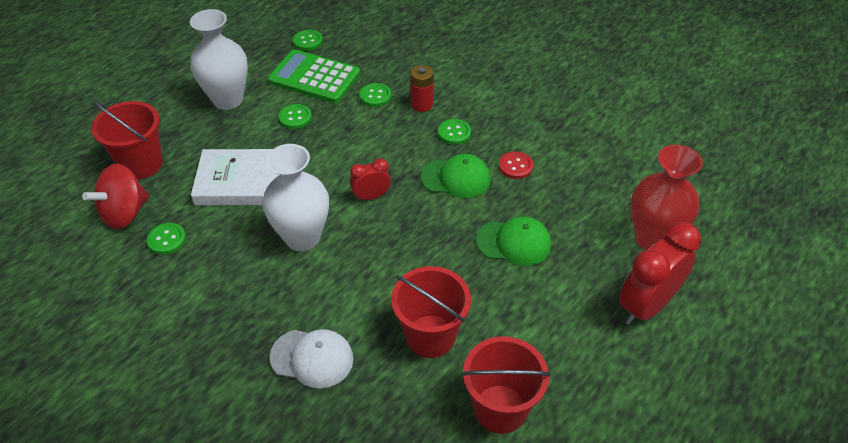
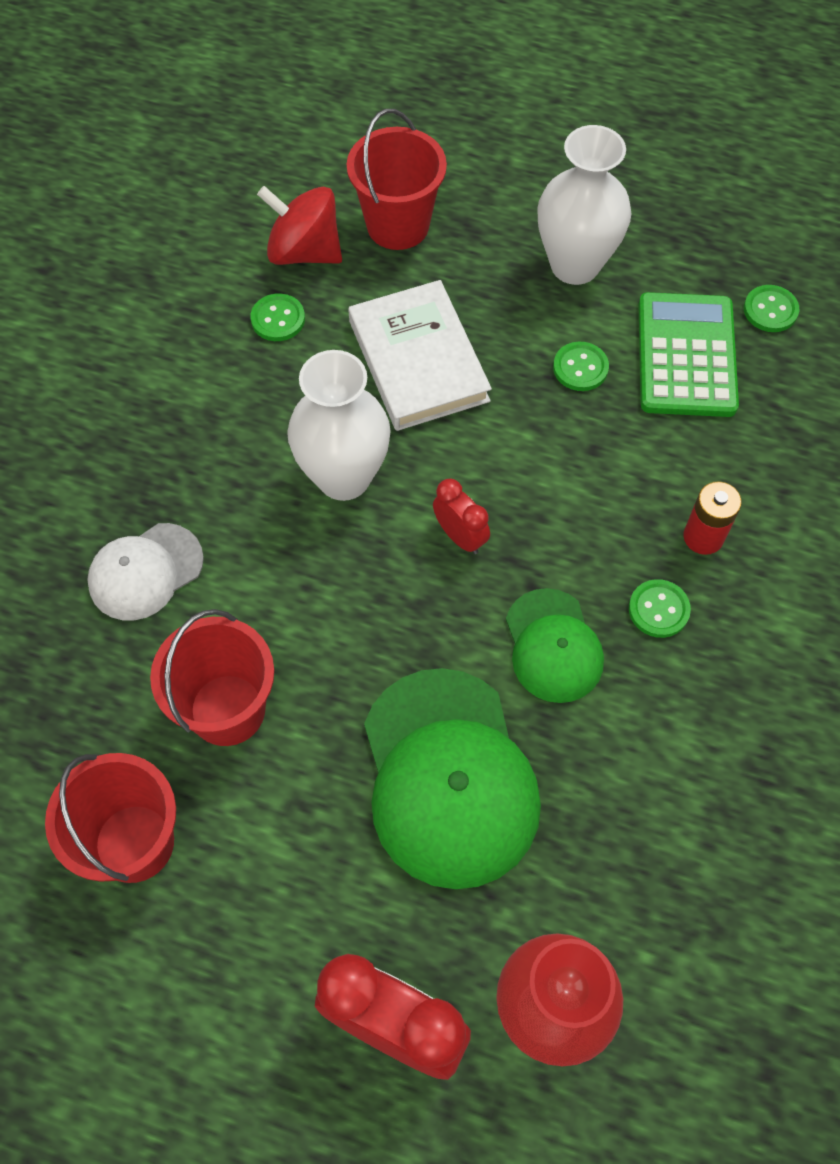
camera: 70 degrees right, 15 degrees up
(312, 358) = (145, 572): white cap -> white cap turned 60 degrees clockwise
(375, 96) = (688, 459): green button -> none
(514, 242) = (449, 777): green cap -> green cap, size x1.75
(515, 166) = (623, 732): red button -> none

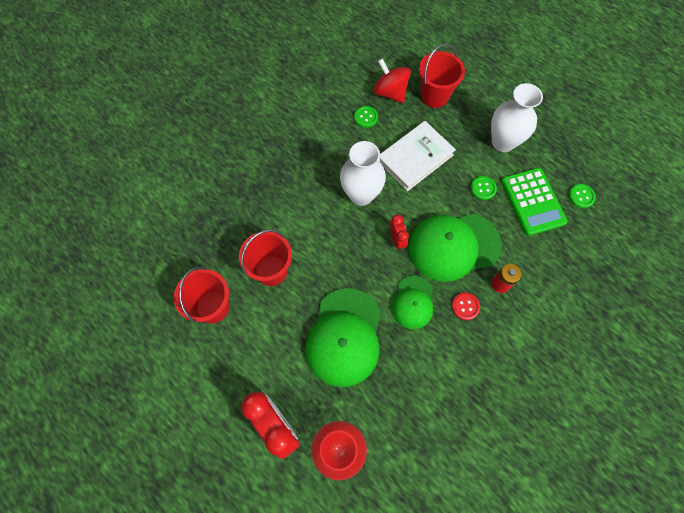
camera: 25 degrees right, 5 degrees up
(145, 572) = (265, 201): white cap -> none
(418, 361) = (415, 158): white book -> white book turned 45 degrees clockwise
(578, 502) = (453, 246): none -> green cap
(658, 609) = (465, 306): green button -> red button
(686, 356) = (532, 202): green calculator -> green calculator turned 135 degrees clockwise

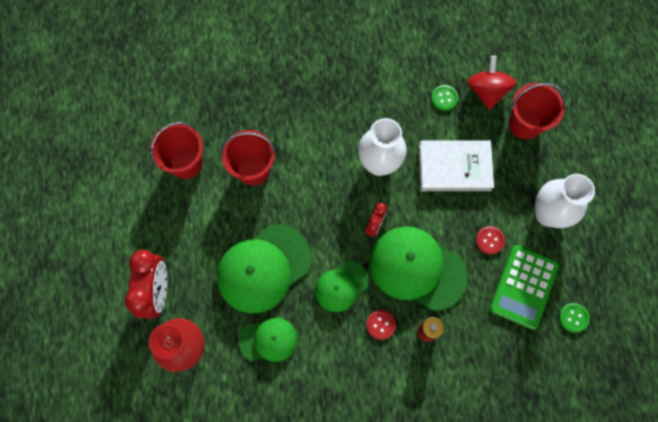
camera: 40 degrees right, 5 degrees up
(396, 388) = (268, 340): none -> green cap
(483, 188) = (489, 240): green button -> red button

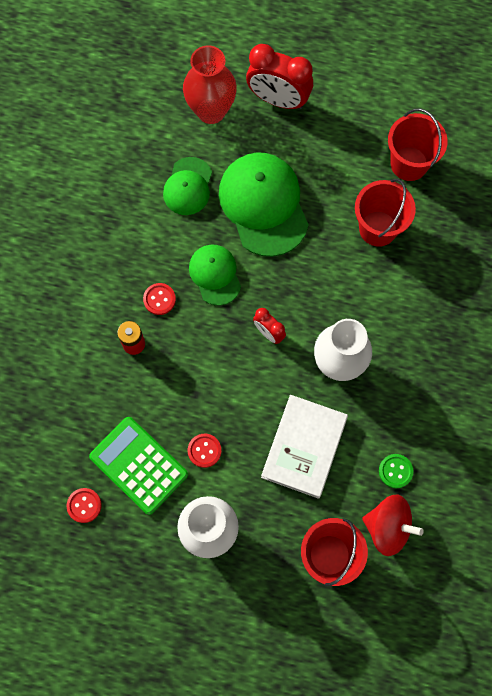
camera: 110 degrees right, 0 degrees up
(417, 268) = (203, 359): green cap -> none
(573, 317) = (84, 505): green button -> red button

